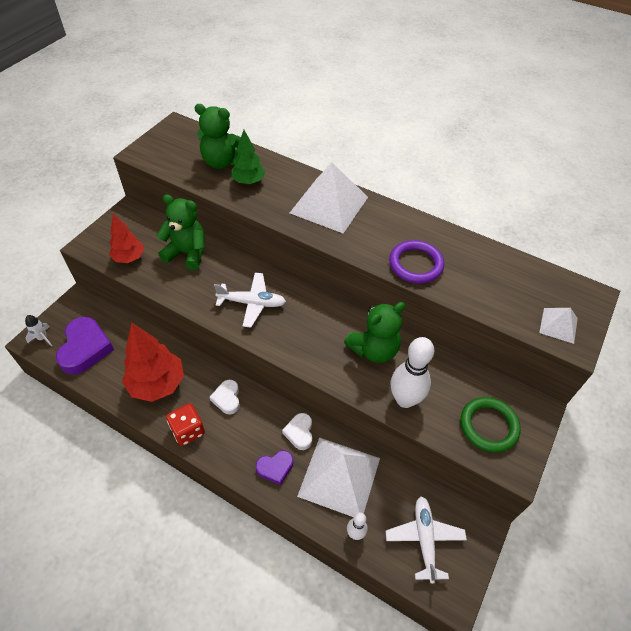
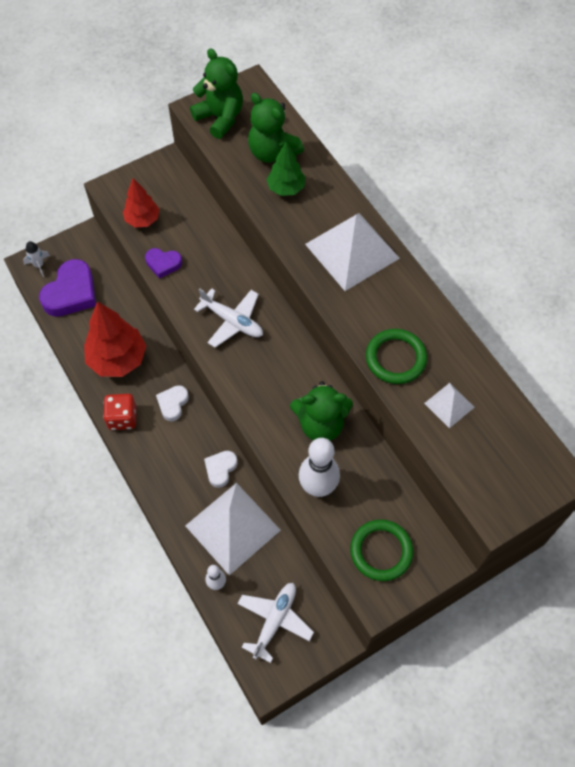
camera: 30 degrees right, 10 degrees up
(187, 253) = (200, 238): green teddy bear -> green teddy bear (220, 118)
(275, 468) = (180, 490): purple heart -> purple heart (163, 264)
(415, 264) = (395, 358): purple ring -> green ring
(558, 325) = (495, 489): white pyramid -> white pyramid (449, 405)

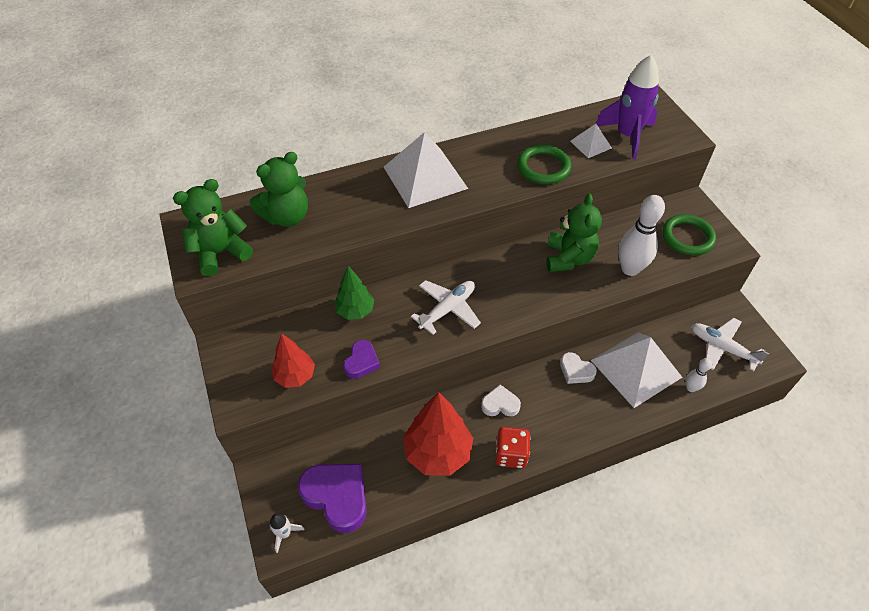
camera: 80 degrees left, 10 degrees down
(173, 404) = (500, 404): white heart -> white heart turned 150 degrees clockwise
(286, 188) = (337, 212): green tree -> green tree (355, 311)
(476, 445) = (627, 136): none -> purple rocket

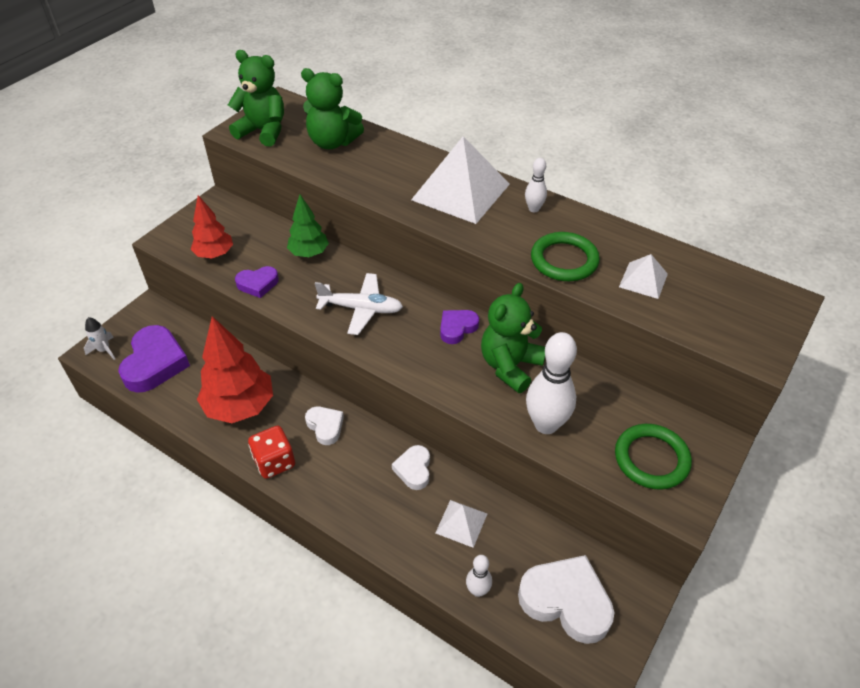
camera: 55 degrees right, 5 degrees down
(479, 152) = (534, 209): none -> white bowling pin
(512, 266) = (457, 328): none -> purple heart
(568, 258) = (510, 366): green teddy bear -> green teddy bear turned 150 degrees clockwise
(627, 136) = (694, 303): purple rocket -> none
(636, 368) = (461, 523): white pyramid -> white pyramid, size x0.48
(722, 348) = (566, 601): white plane -> white heart

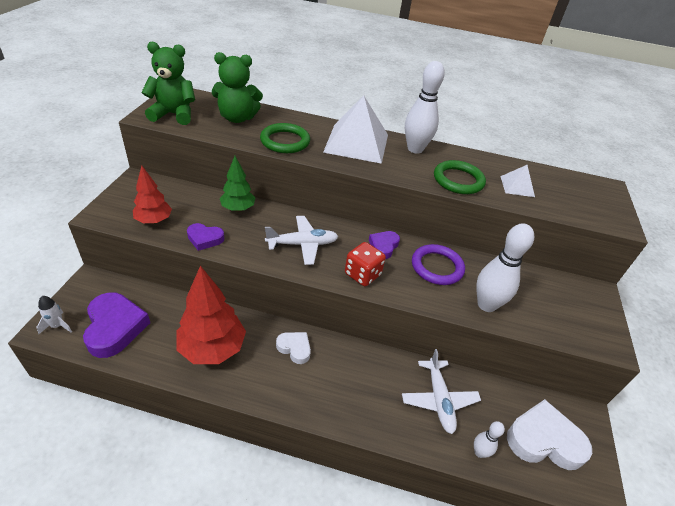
camera: 25 degrees left, 5 degrees down
(258, 284) = (205, 239): purple heart -> purple heart turned 45 degrees clockwise
(274, 462) = (264, 389): red dice -> red dice (362, 274)
(414, 469) = (382, 366): white heart -> none
(461, 523) = (439, 400): white pyramid -> white plane
(510, 366) = (437, 267): green teddy bear -> purple ring
(534, 209) = (415, 149): white bowling pin -> white bowling pin, size x1.93
(651, 459) = (568, 313): green ring -> green ring (285, 141)

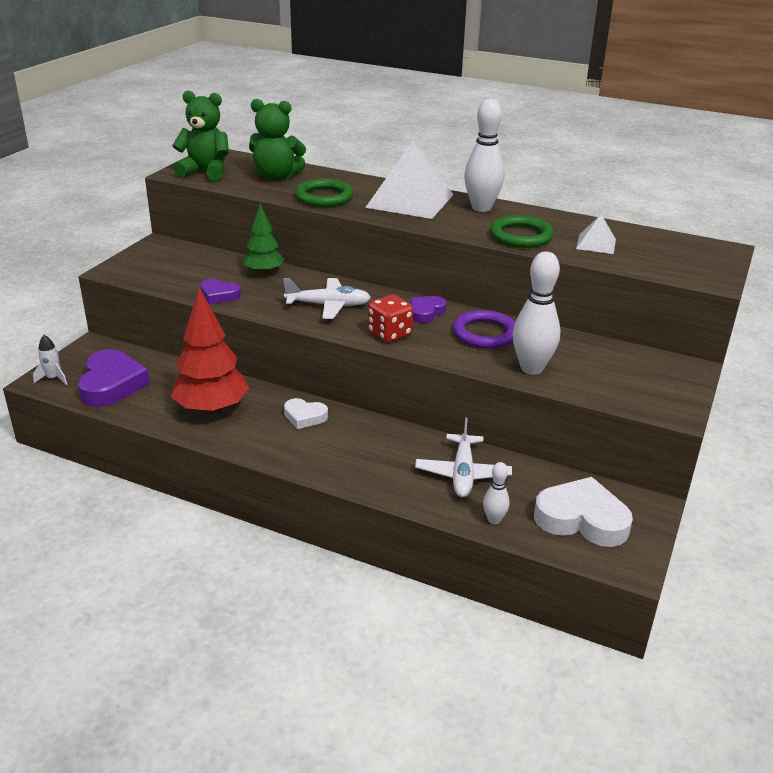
camera: 15 degrees right, 10 degrees down
(154, 221) = (168, 278): red tree -> none
(294, 348) = (304, 417): white heart -> white heart turned 150 degrees clockwise

